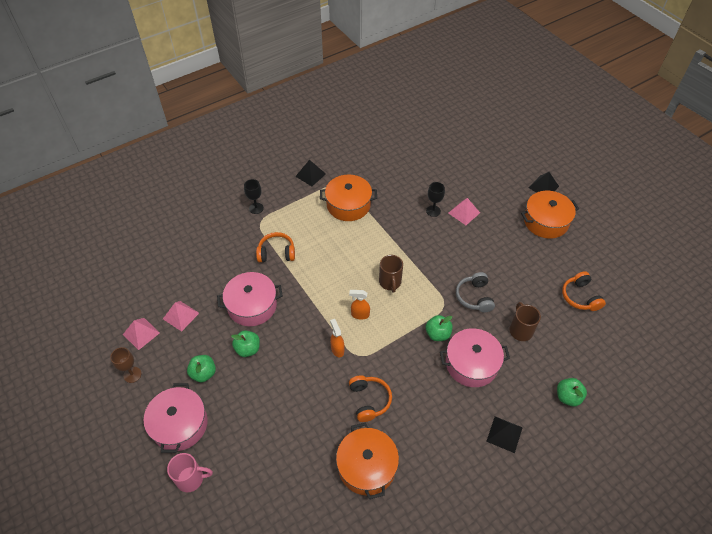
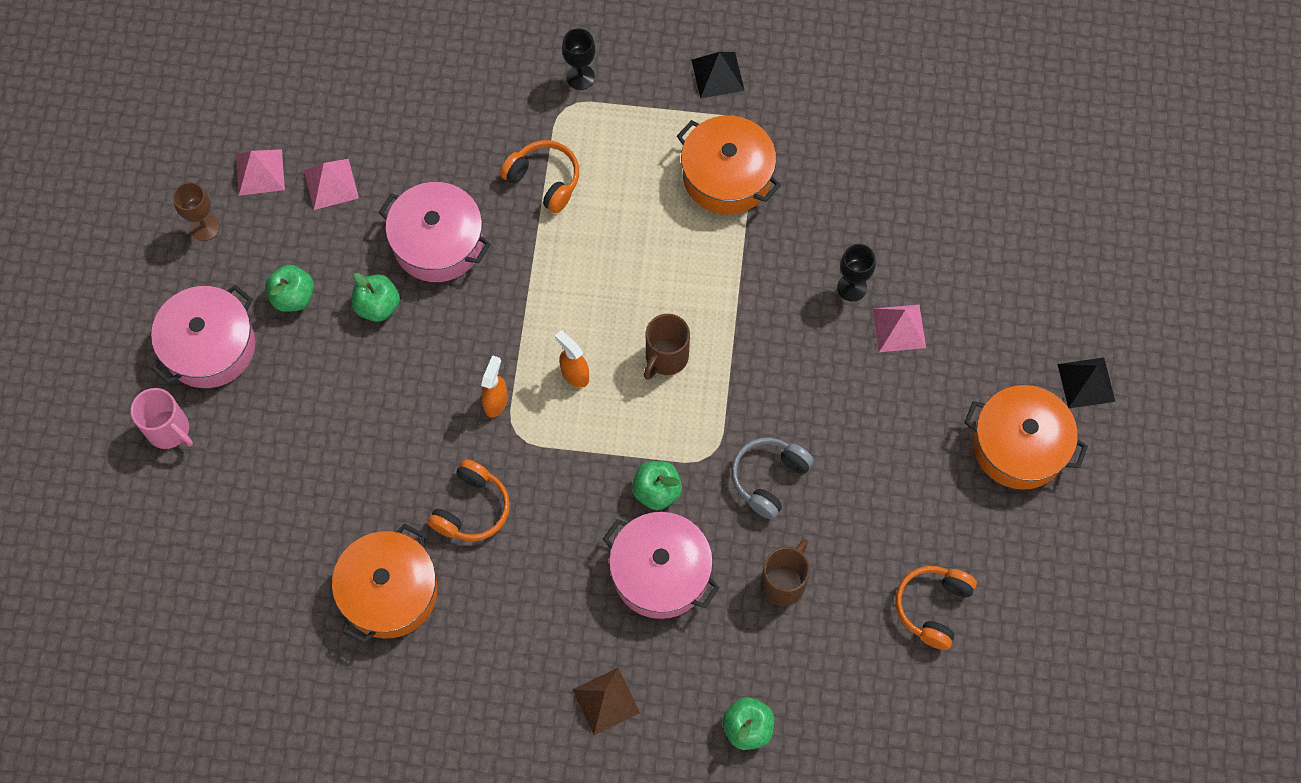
camera: 40 degrees right, 15 degrees up
(504, 434) = (606, 701): black pyramid -> brown pyramid

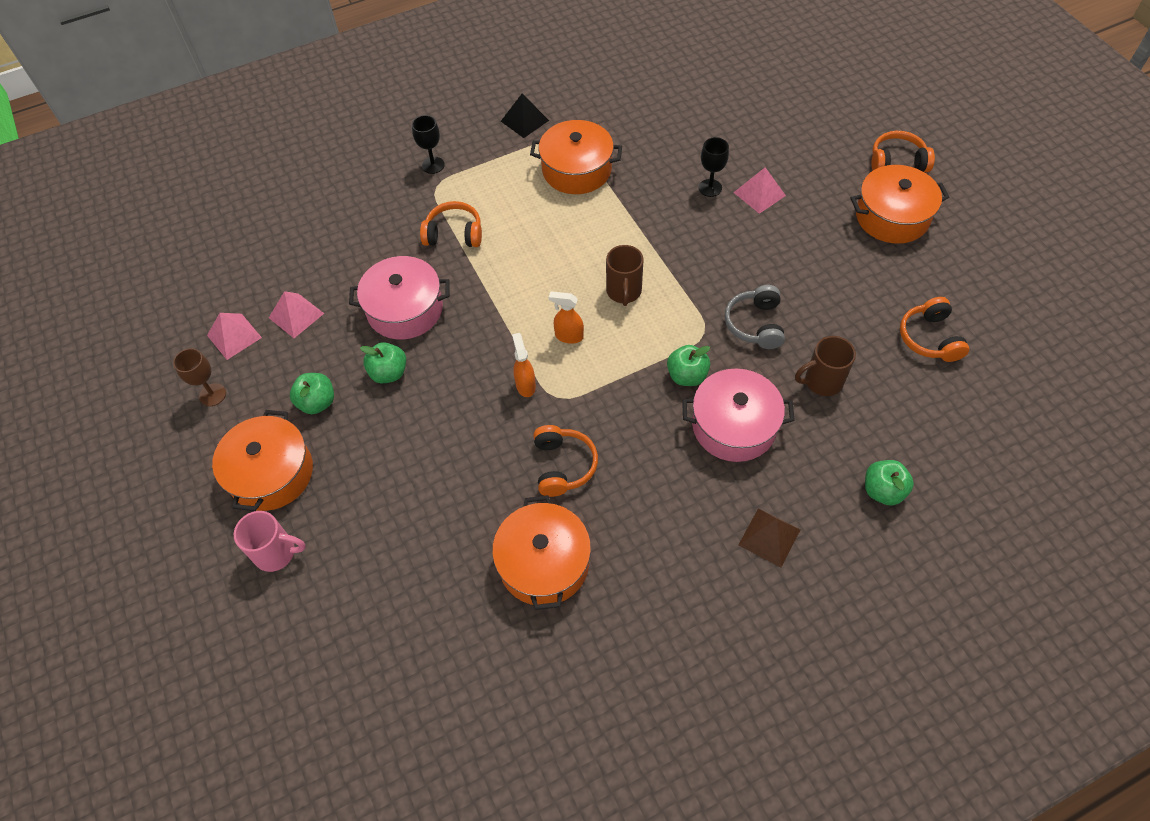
camera: 30 degrees left, 10 degrees down
(210, 346) = (271, 473): pink pot -> orange pot
(783, 582) = (822, 381): brown mug -> brown mug turned 105 degrees counterclockwise
(1086, 382) = (897, 162): black pyramid -> orange headphones

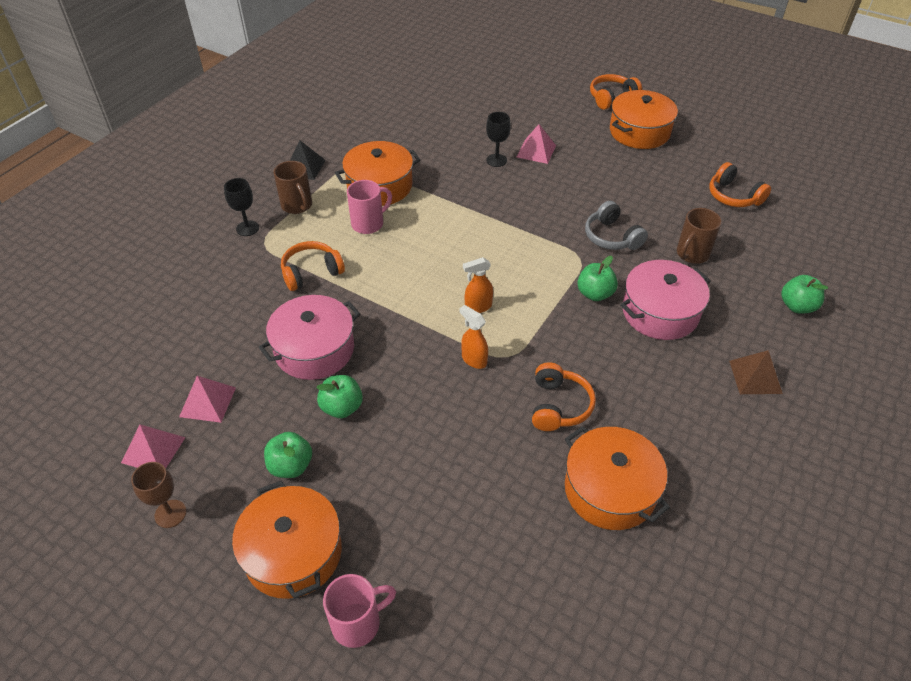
camera: 35 degrees left, 10 degrees down
(537, 206) = (368, 224): none -> pink mug
(563, 466) = (558, 406): orange headphones -> orange headphones turned 45 degrees clockwise
(624, 292) = (494, 256): brown mug -> brown mug (297, 205)

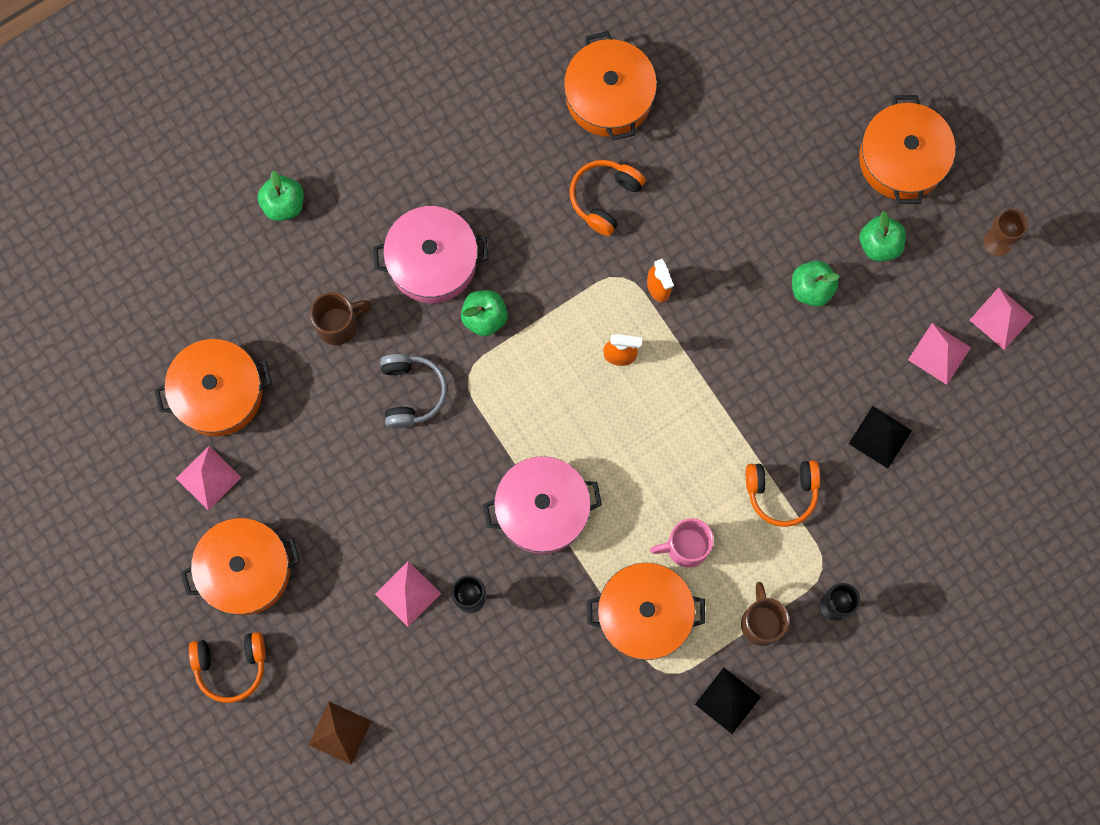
camera: 155 degrees left, 30 degrees up
(244, 329) = (880, 437): none -> black pyramid
(314, 350) = (814, 374): pink pot -> pink pot (542, 509)
(358, 623) = (869, 79): pink mug -> none
(699, 159) = (208, 477): none -> pink pyramid
(733, 196) = (218, 392): orange headphones -> orange pot
(755, 377) = (395, 144): brown pyramid -> brown pyramid (340, 733)

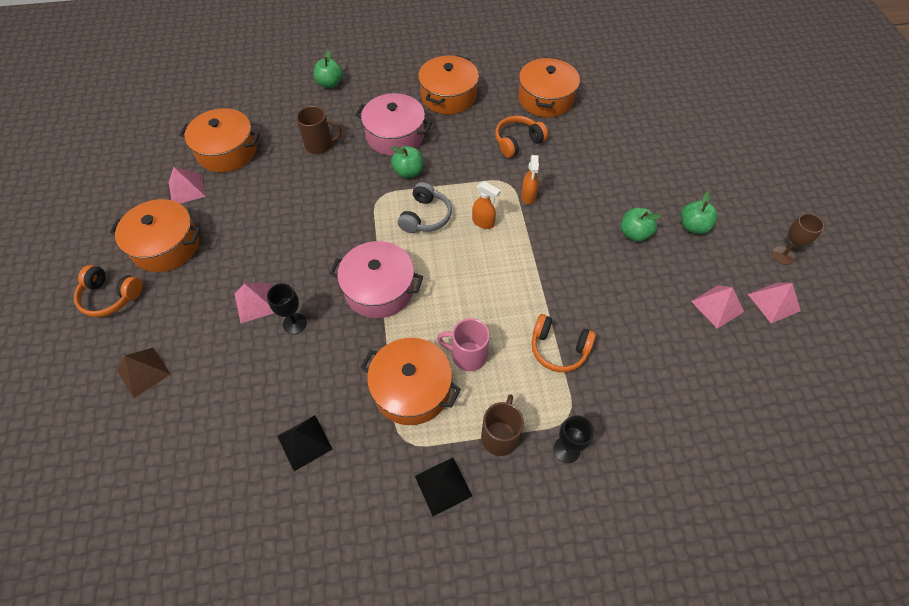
camera: 25 degrees right, 20 degrees down
(411, 392) = (338, 192): grey headphones -> grey headphones (425, 216)
(880, 437) = (651, 342): black pyramid -> black pyramid (304, 442)
(902, 159) = (725, 187): orange pot -> orange pot (448, 96)

